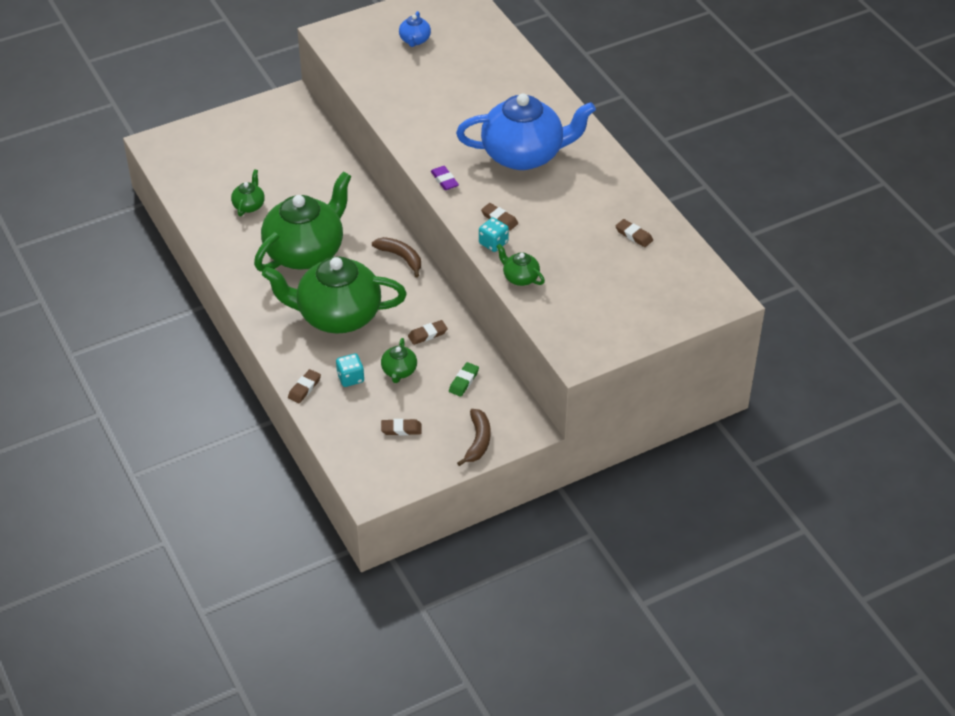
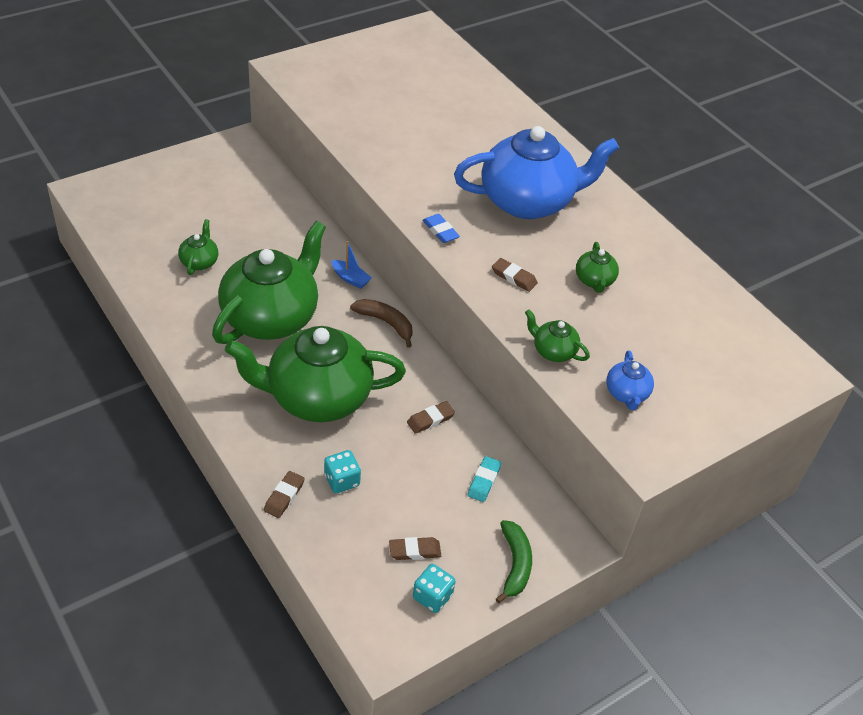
camera: 10 degrees left, 0 degrees up
(375, 220) = (350, 279): none -> blue boat
(399, 371) = (402, 470): green teapot -> green teapot (594, 281)
(415, 40) = (382, 76): blue teapot -> blue teapot (626, 394)
(444, 180) = (440, 231): purple eraser -> blue eraser
(463, 381) = (484, 481): green eraser -> turquoise eraser
(478, 441) = (515, 565): brown banana -> green banana
(493, 243) = (512, 307): turquoise dice -> turquoise dice (432, 596)
(634, 235) = (676, 296): brown eraser -> none

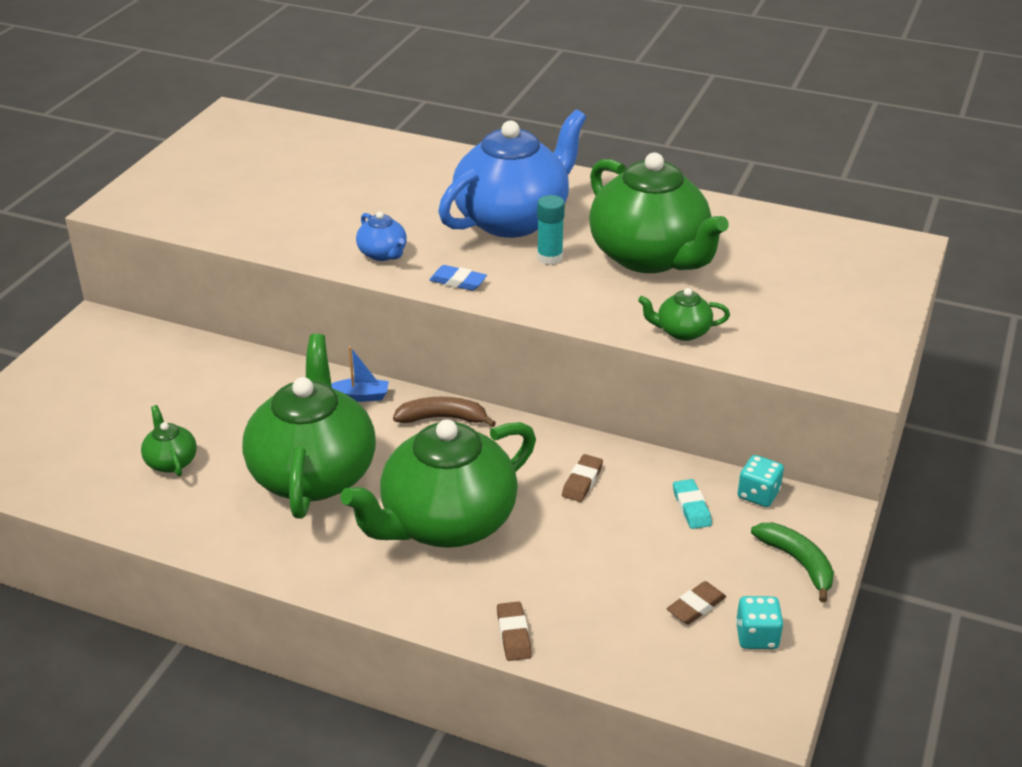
camera: 30 degrees left, 10 degrees down
(342, 480) = (556, 585): turquoise dice -> turquoise dice (758, 494)
(514, 277) = (574, 288): brown eraser -> none
(522, 244) = (549, 257): none -> turquoise glue stick
(594, 281) = (650, 257): green teapot -> green teapot, size x2.38
(626, 394) = (785, 334): blue teapot -> blue teapot (383, 254)

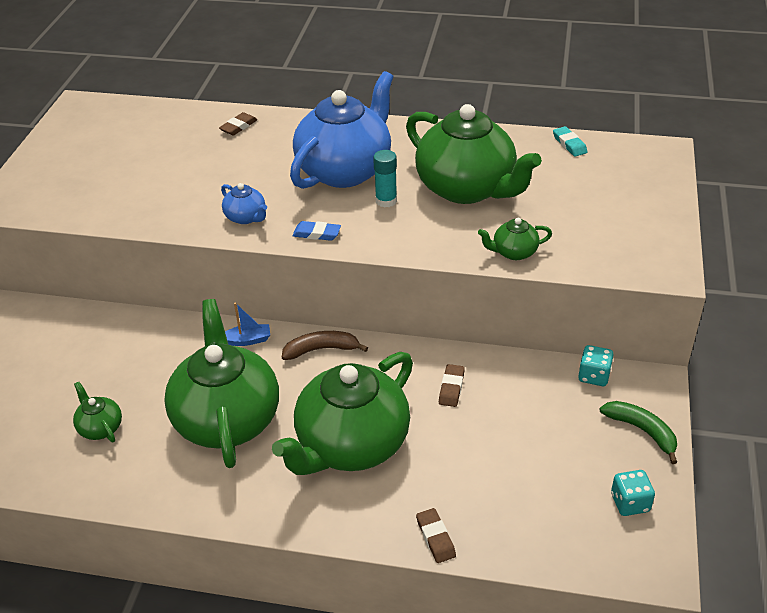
camera: 10 degrees left, 5 degrees up
(691, 507) = (545, 396): turquoise eraser -> turquoise eraser (569, 144)
(696, 606) = (574, 484): brown eraser -> brown eraser (238, 127)

